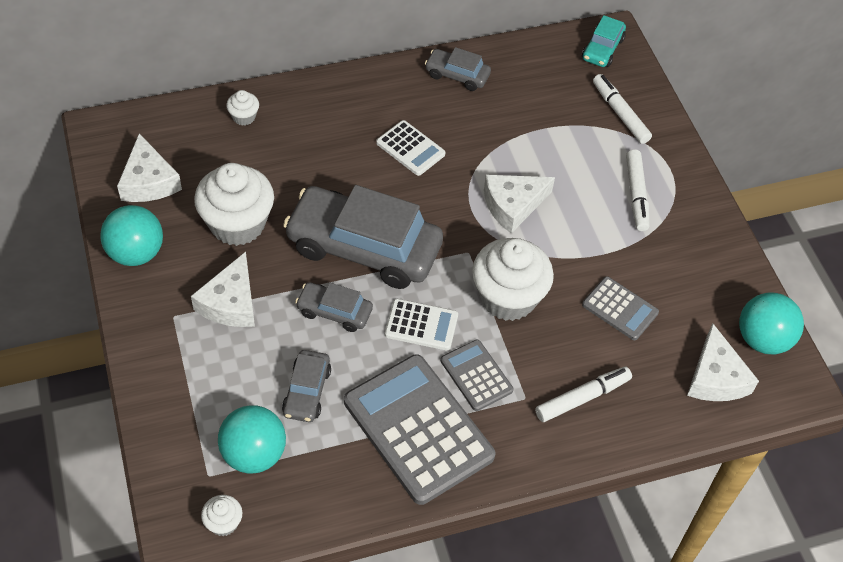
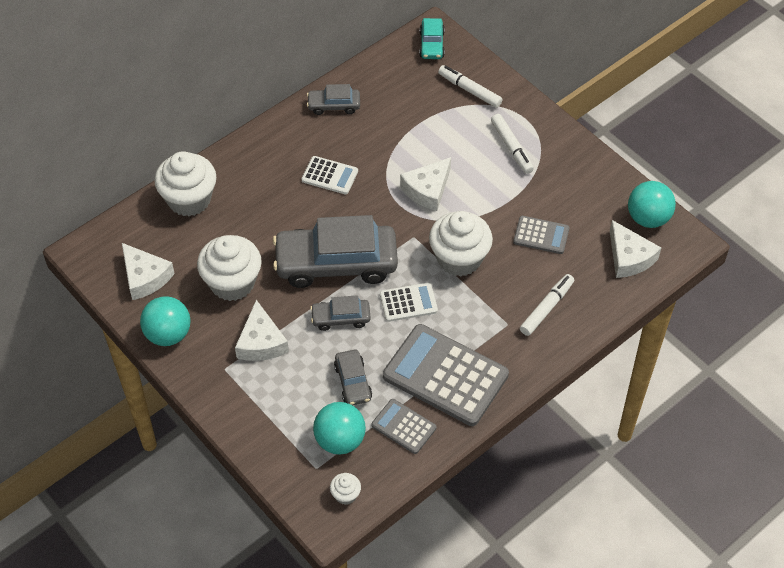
camera: 20 degrees left, 0 degrees up
(244, 117) = (189, 199): white cupcake -> white cupcake, size x2.24
(476, 375) = (466, 322): grey calculator -> grey calculator (403, 427)

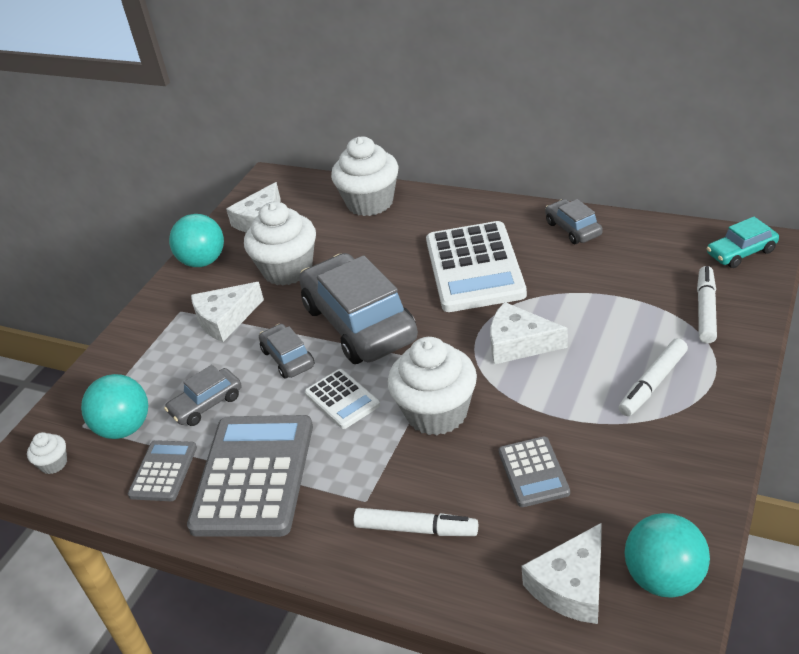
camera: 70 degrees right, 15 degrees down
(330, 176) = (475, 268): white calculator -> white calculator, size x1.98

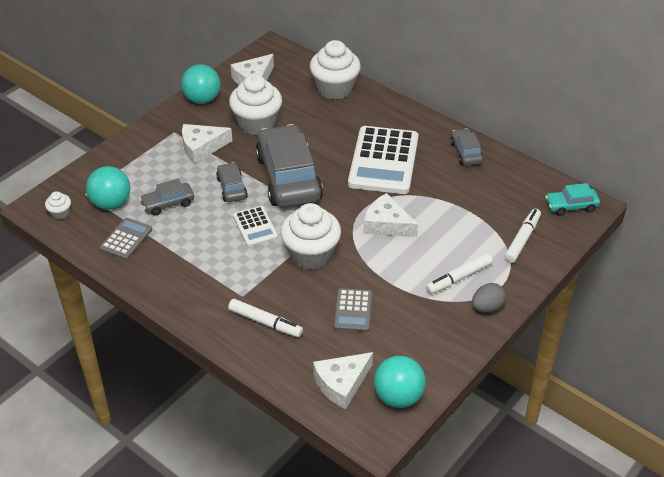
camera: 10 degrees right, 5 degrees up
(253, 476) = (180, 259): grey calculator -> none
(714, 411) = (487, 307): none -> grey egg

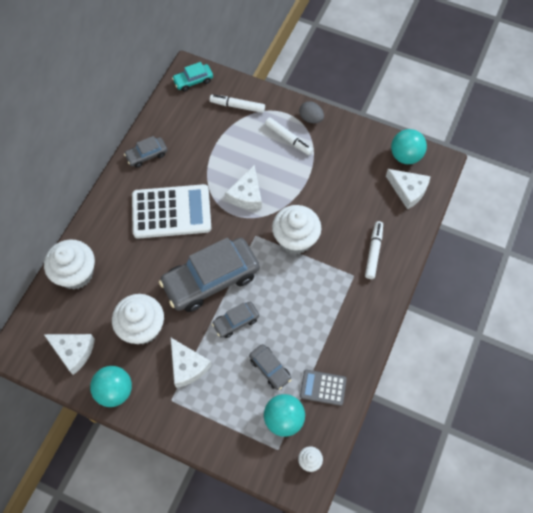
camera: 105 degrees left, 20 degrees up
(255, 227) = (277, 288): white calculator -> none
(353, 310) = (342, 198): grey calculator -> none
(571, 206) = (193, 81): turquoise car -> turquoise car turned 90 degrees clockwise

